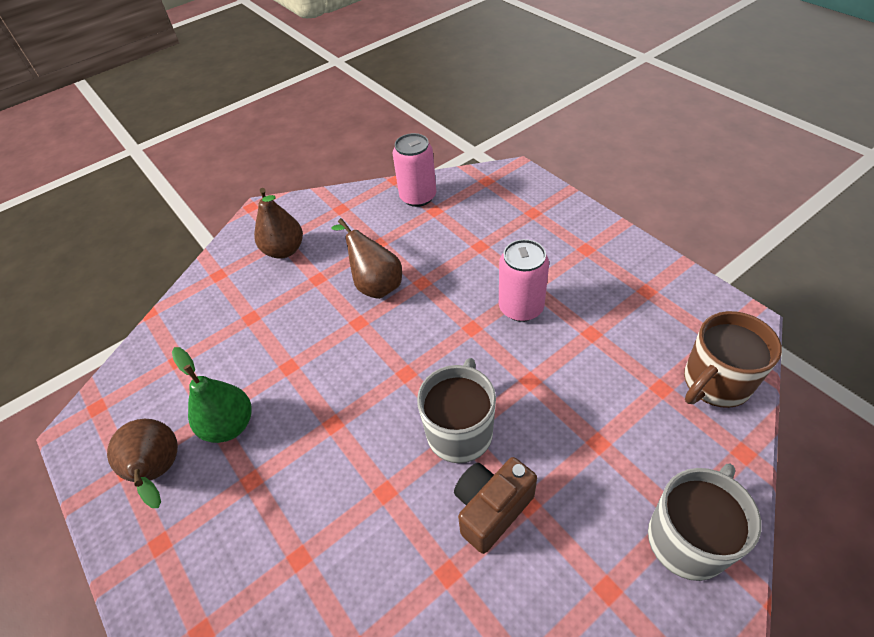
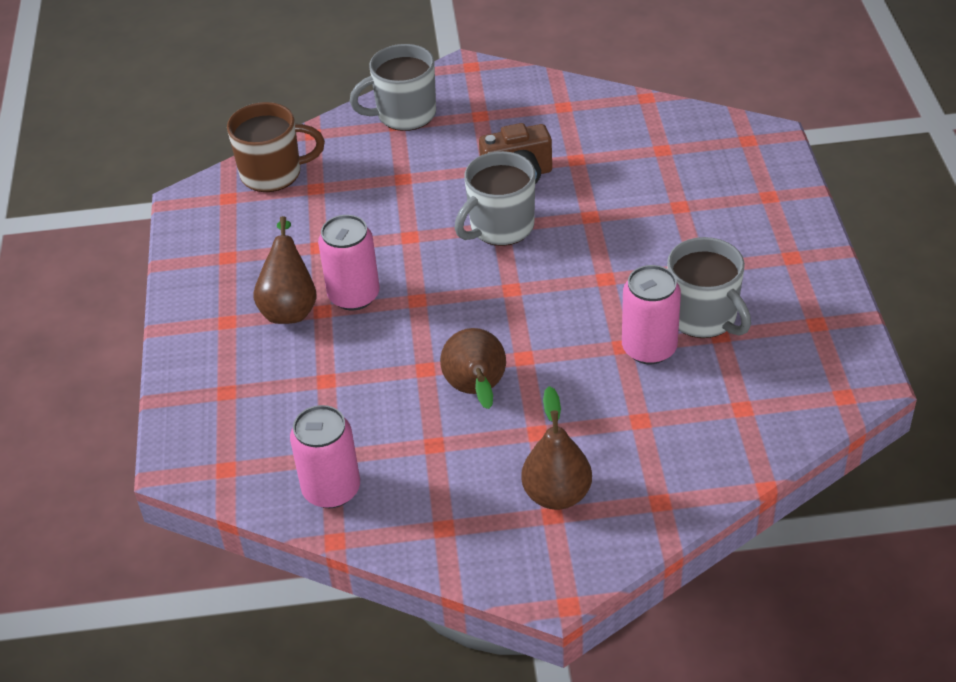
camera: 150 degrees left, 5 degrees down
(160, 472) = (782, 307): brown pear -> brown pear (289, 307)
(229, 425) = (704, 317): green pear -> grey mug
(265, 374) = (649, 348): none -> pink can

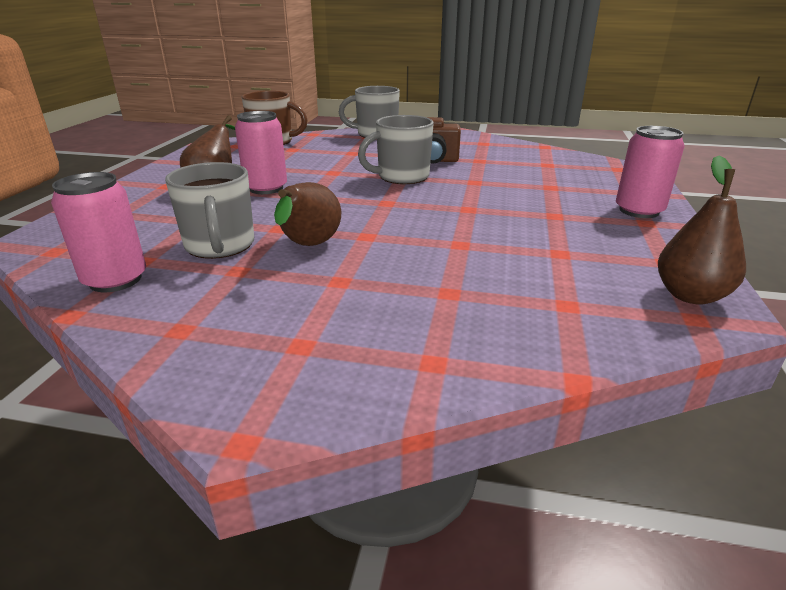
camera: 15 degrees right, 15 degrees down
(557, 495) = (320, 330): brown pear -> brown pear (690, 295)
(649, 348) = (485, 249): pink can -> pink can (639, 211)
(704, 317) = (548, 241): grey mug -> grey mug (220, 246)

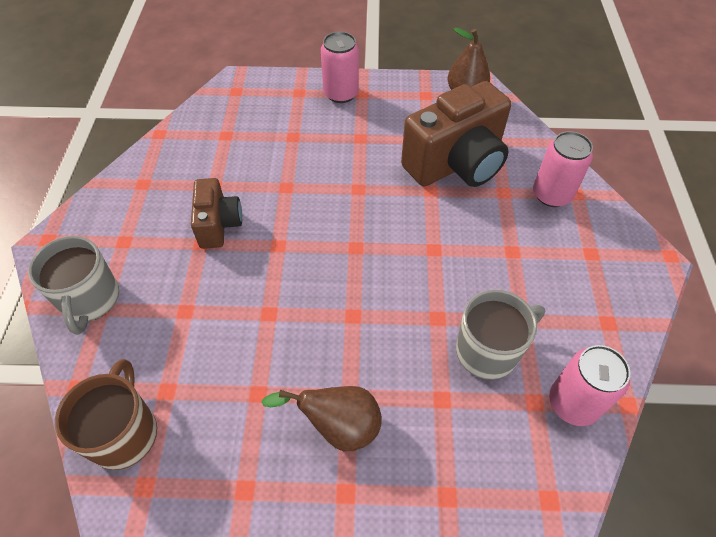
camera: 100 degrees left, 25 degrees up
(266, 188) = (336, 366): pink can -> pink can (551, 195)
(308, 246) = (467, 284): brown pear -> none
(402, 177) = (280, 245): grey mug -> none
(509, 265) = (456, 164): none -> brown camera

